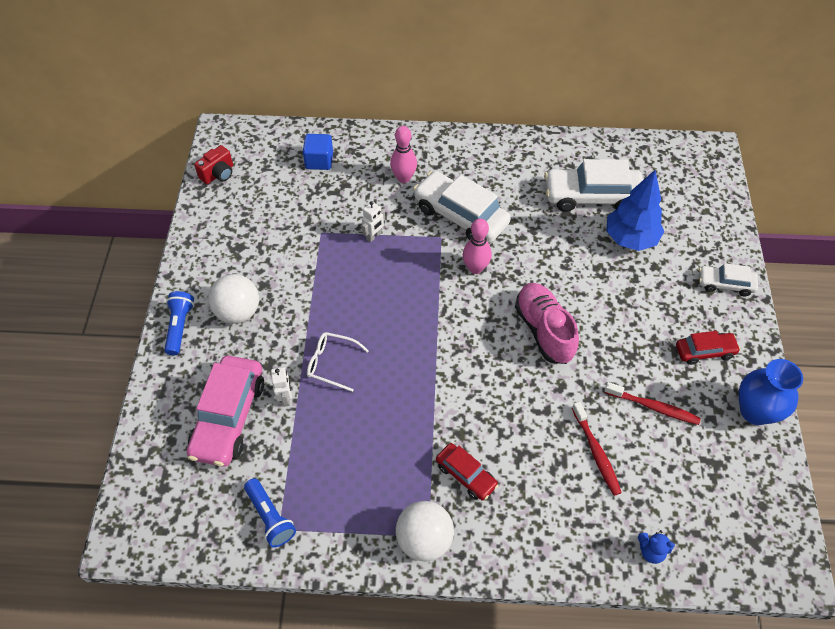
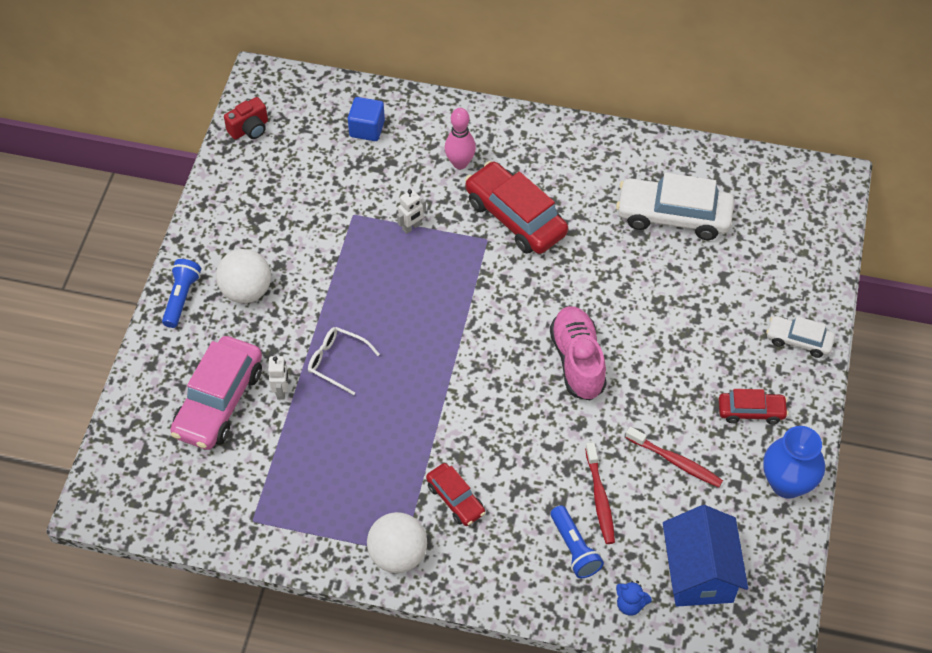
camera: 10 degrees right, 0 degrees up
(270, 517) = (245, 508): blue flashlight -> blue flashlight (574, 549)
(460, 215) = (515, 217): white car -> red car
(475, 268) = (518, 280): pink bowling pin -> none
(630, 238) = (704, 272): blue tree -> none
(704, 508) = (699, 573): none -> blue house

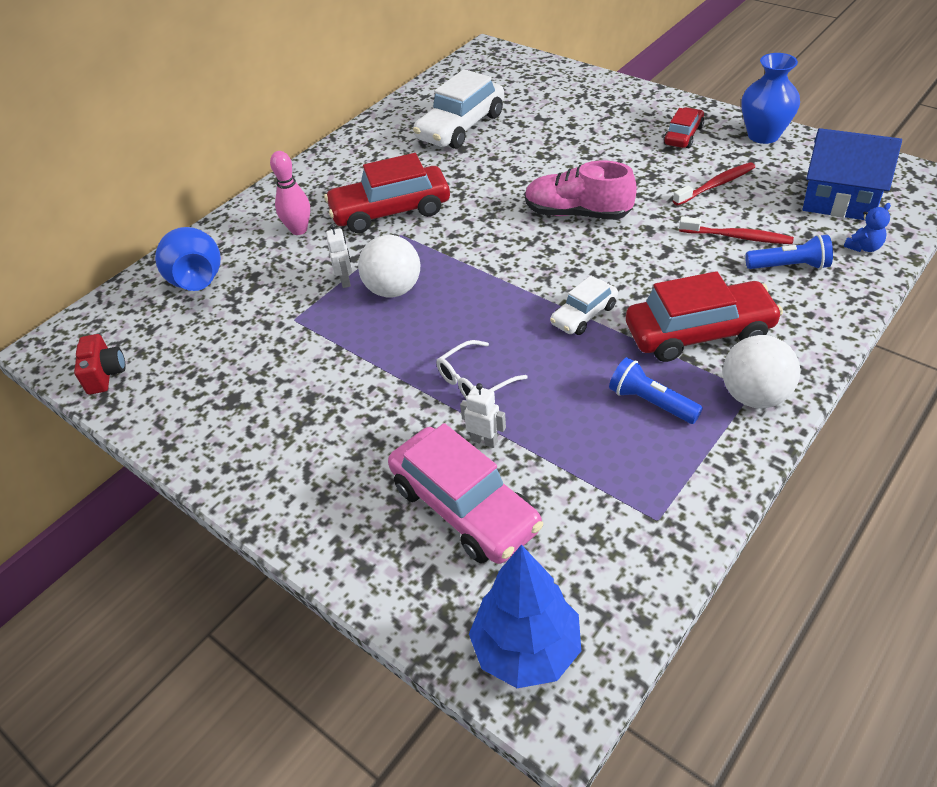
camera: 60 degrees left, 10 degrees down
(126, 476) = (526, 649): none -> blue tree
(181, 298) = (285, 505): blue flashlight -> blue flashlight (650, 402)
(246, 291) = (323, 436): white ball -> white ball (393, 289)
(367, 129) = (197, 282): blue cube -> blue vase
(455, 499) = (699, 333): red car -> red car, size x1.82
(798, 340) = (626, 98): white car -> white car (584, 315)

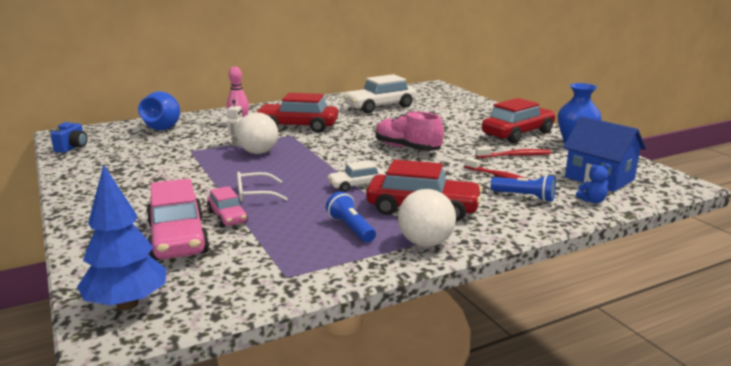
camera: 20 degrees right, 25 degrees down
(105, 374) = (72, 147): red camera -> blue camera
(484, 440) = (227, 217): white robot -> pink car
(683, 135) = (518, 134): red car -> red car, size x1.82

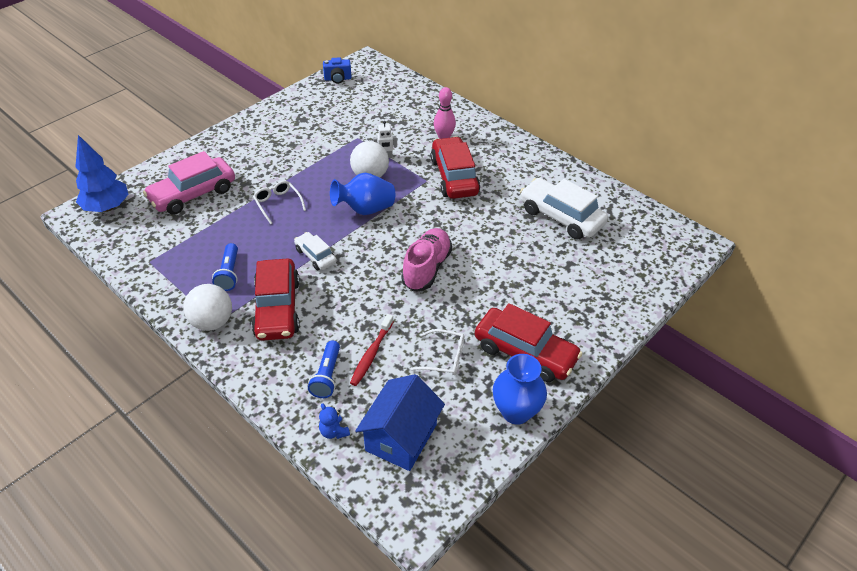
camera: 70 degrees right, 25 degrees up
(162, 129) = (403, 102): blue vase -> blue vase (365, 209)
(227, 217) = (232, 204): pink car -> none
(351, 228) = (229, 274): blue flashlight -> blue flashlight turned 135 degrees clockwise
(515, 156) = (444, 357): red toothbrush -> white glasses

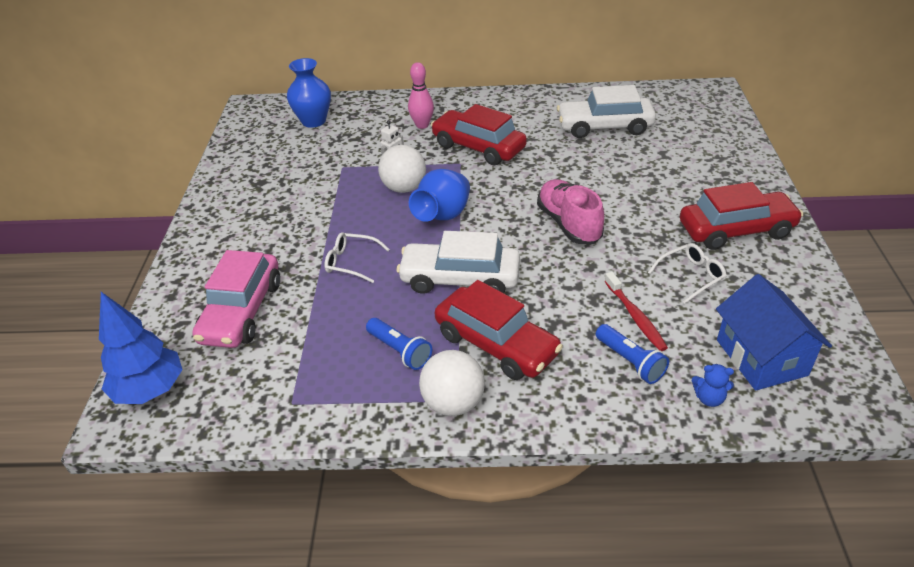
camera: 40 degrees left, 5 degrees down
(315, 256) = (460, 279): white car -> white car, size x1.82
(338, 79) = (244, 133): blue camera -> none
(516, 412) = (798, 273): blue vase -> blue vase (313, 121)

